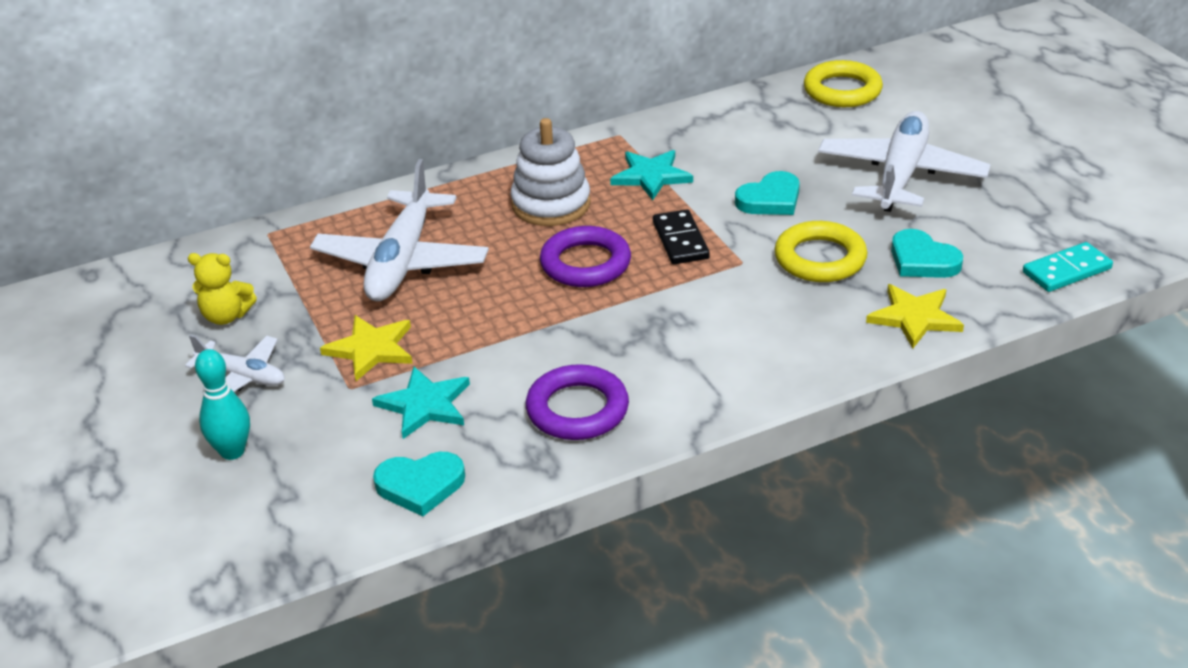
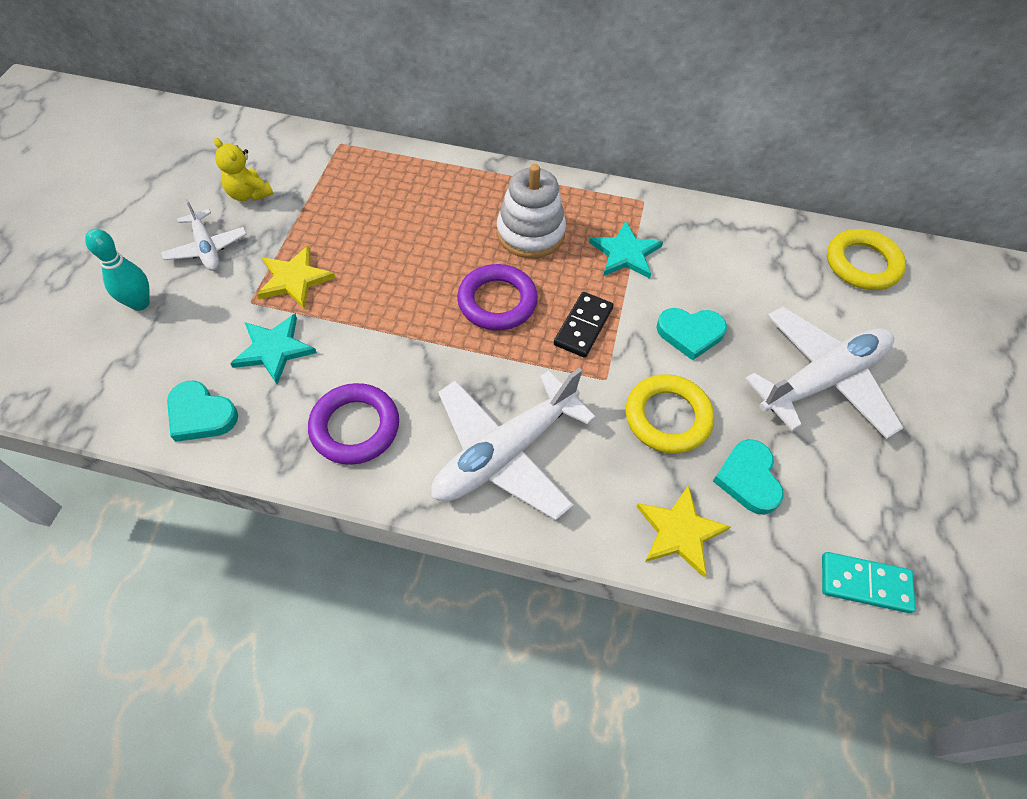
camera: 35 degrees right, 20 degrees up
(402, 262) = (388, 219): white plane -> white plane (504, 453)

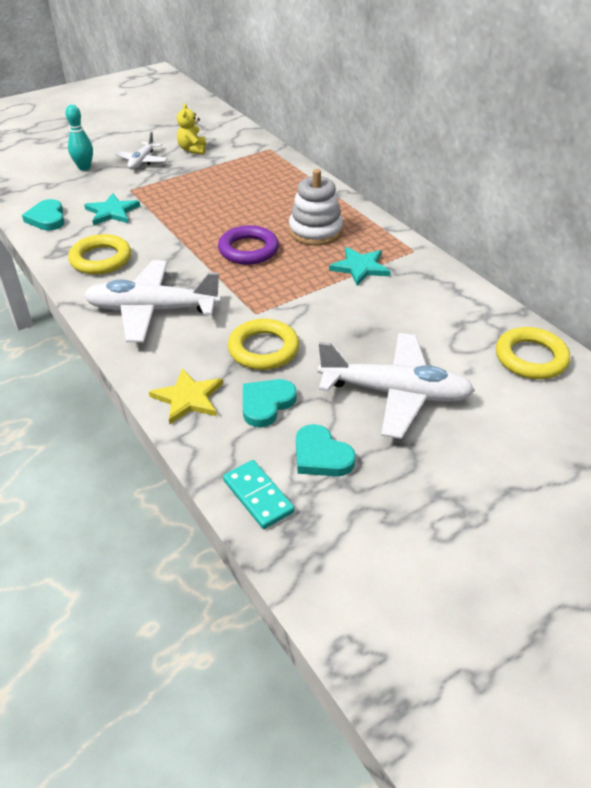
camera: 45 degrees right, 15 degrees down
(294, 279) = (162, 191): yellow star -> none
(355, 427) = (101, 259): purple ring -> yellow ring
(583, 326) = (279, 285): black domino -> none
(690, 333) = (341, 323): turquoise heart -> turquoise heart (321, 456)

